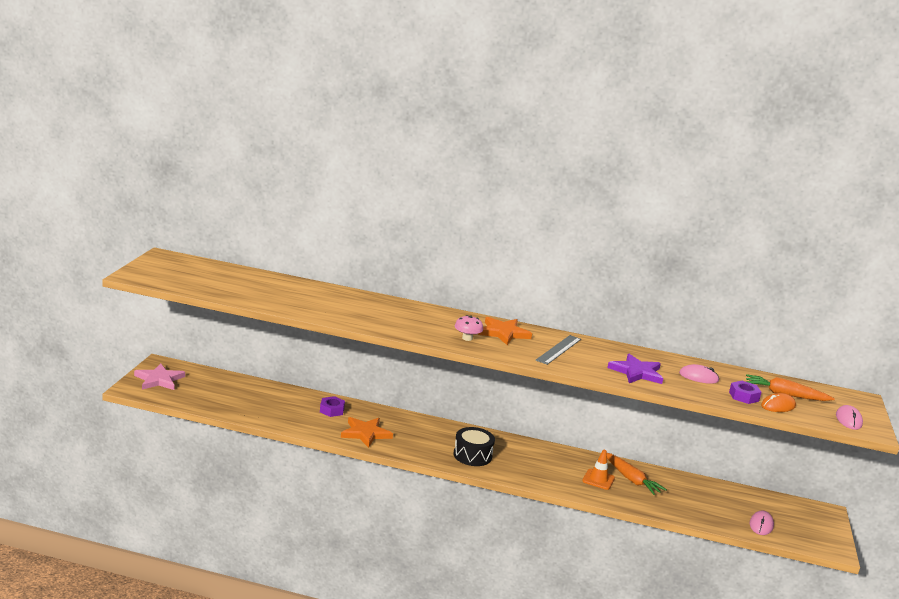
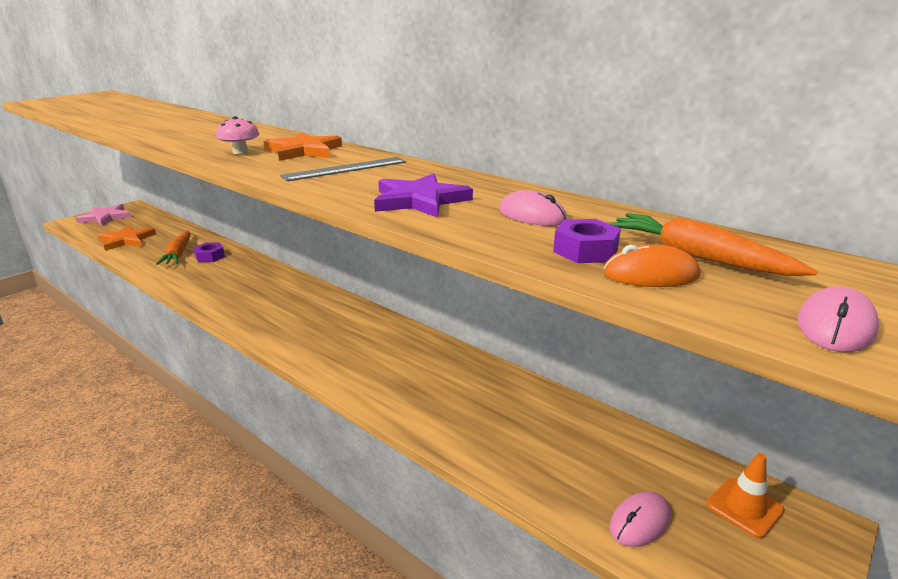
camera: 30 degrees right, 5 degrees up
(365, 433) = (205, 282): orange star -> orange star (126, 240)
(472, 455) = (287, 321): black drum -> none
(598, 479) = (417, 380): orange traffic cone -> orange traffic cone (744, 507)
(631, 479) = (470, 387): orange carrot -> orange carrot (178, 254)

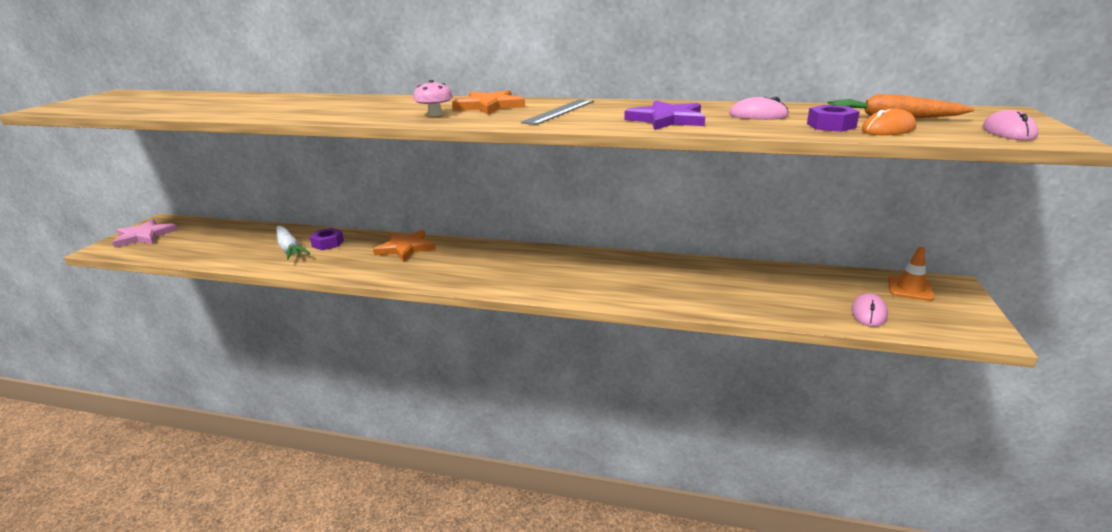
camera: 25 degrees left, 0 degrees up
(126, 240) = (207, 250): orange star -> orange star (405, 248)
(178, 254) = (289, 248): orange carrot -> white carrot

